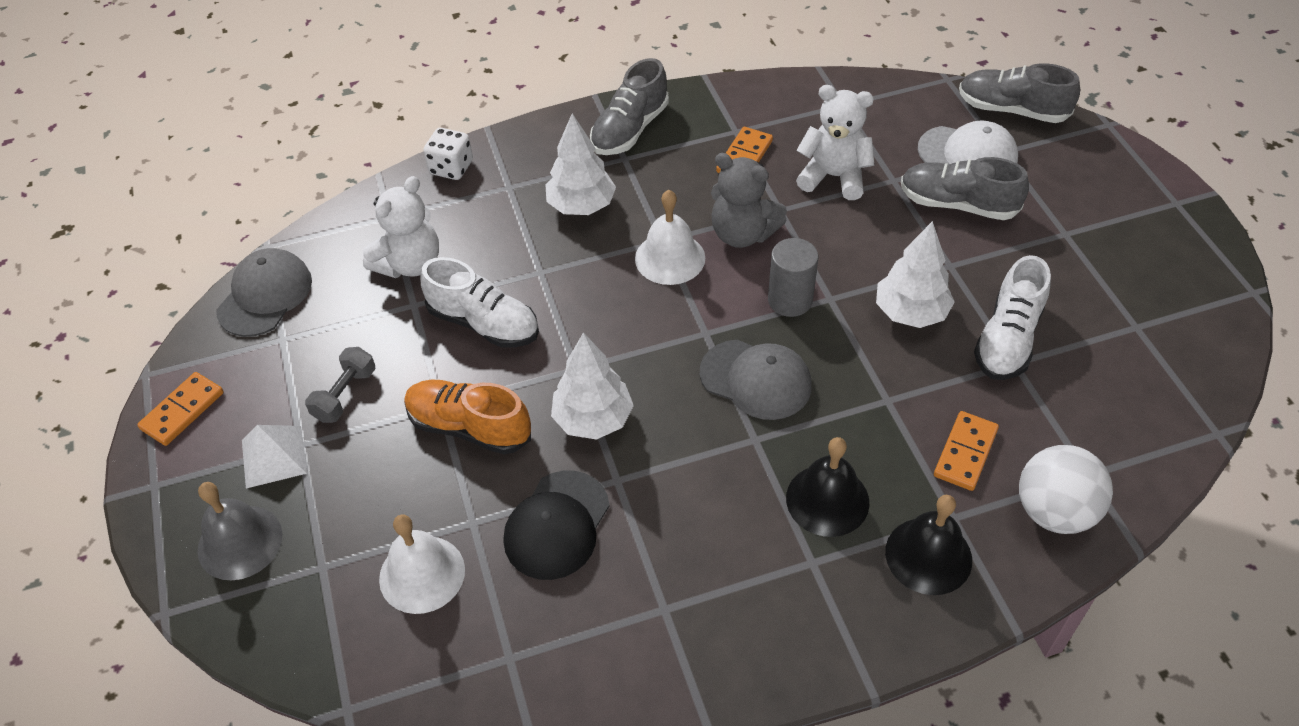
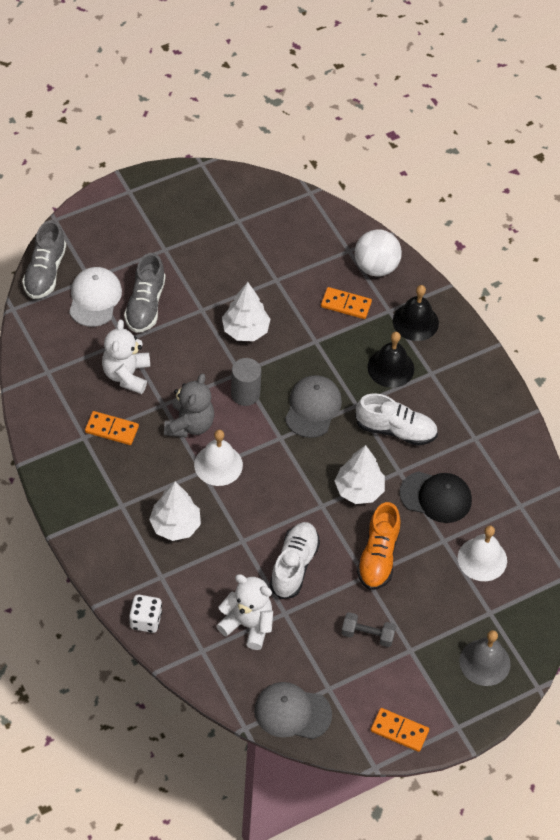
camera: 105 degrees left, 5 degrees up
(274, 456) = (422, 663): white pyramid -> none
(629, 130) = (90, 506): grey shoe -> none
(1007, 339) = (259, 282): white shoe -> white shoe (396, 430)

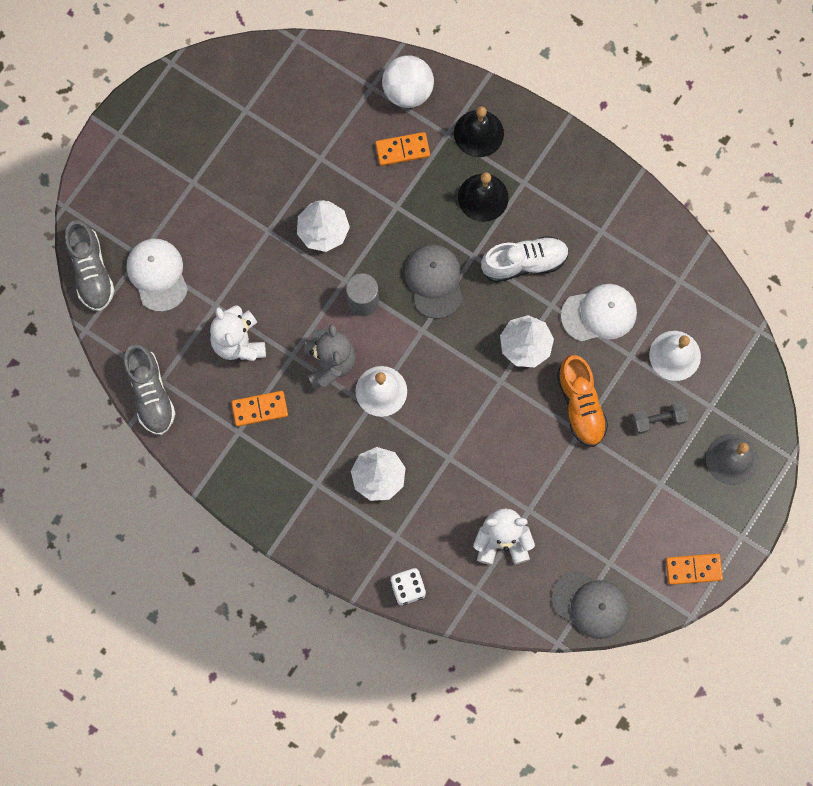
camera: 25 degrees left, 20 degrees up
(145, 305) = (211, 255): grey shoe -> grey shoe (151, 394)
(292, 712) = (590, 604): grey cap -> grey cap turned 135 degrees counterclockwise
(294, 565) = (510, 457): white shoe -> none
(367, 635) = (614, 490): grey dumbbell -> grey dumbbell (658, 419)
(436, 497) = (599, 314): black cap -> white cap

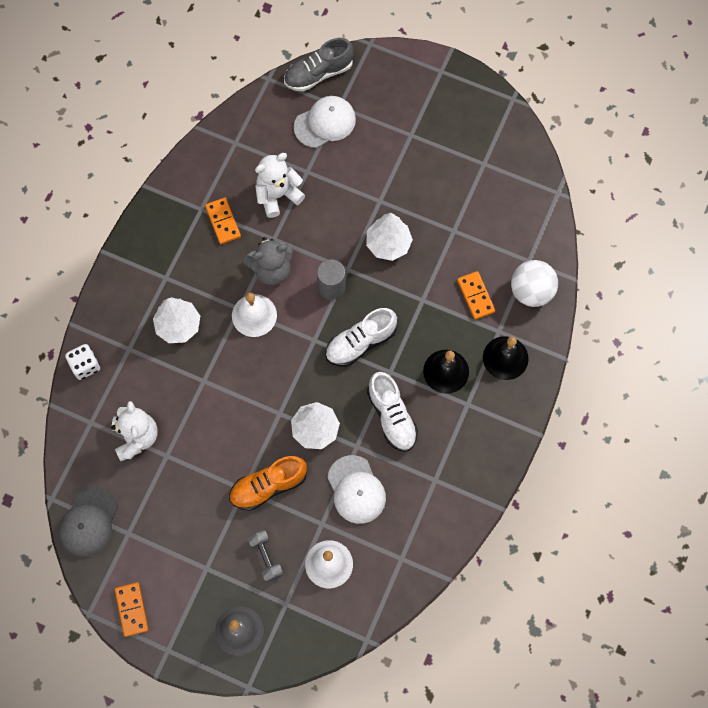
camera: 80 degrees right, 5 degrees down
(151, 394) = (222, 137): grey shoe -> none
(434, 281) = (360, 342): grey cap -> white shoe

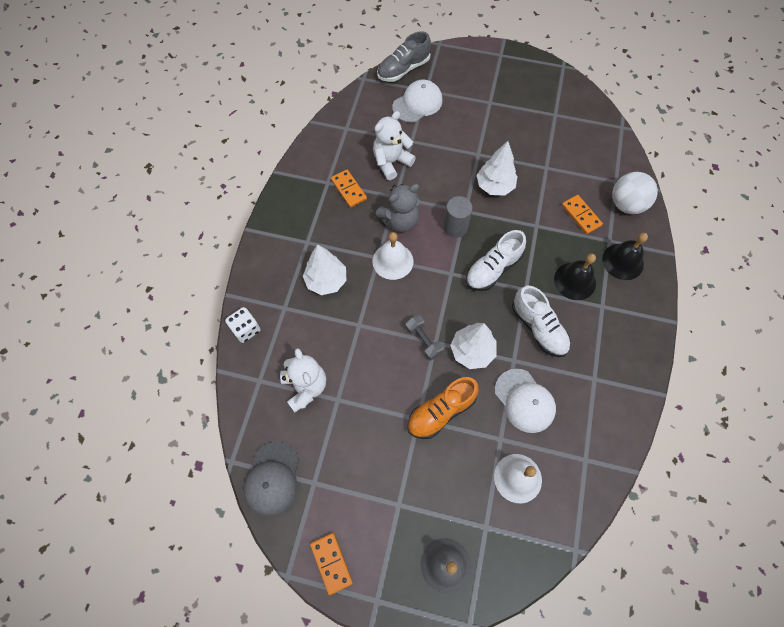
camera: 10 degrees left, 5 degrees down
(266, 557) = (455, 483): grey dumbbell -> grey dumbbell (423, 341)

